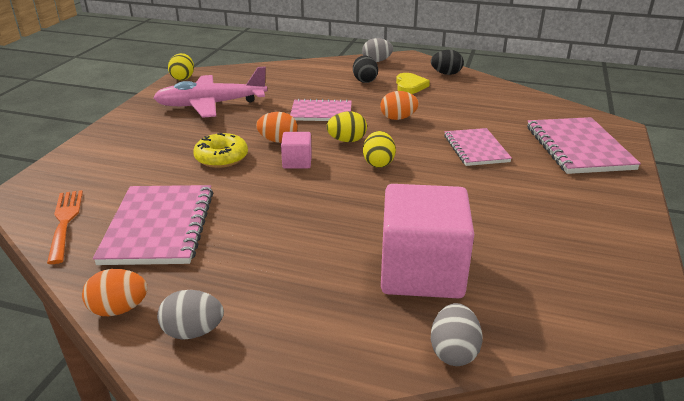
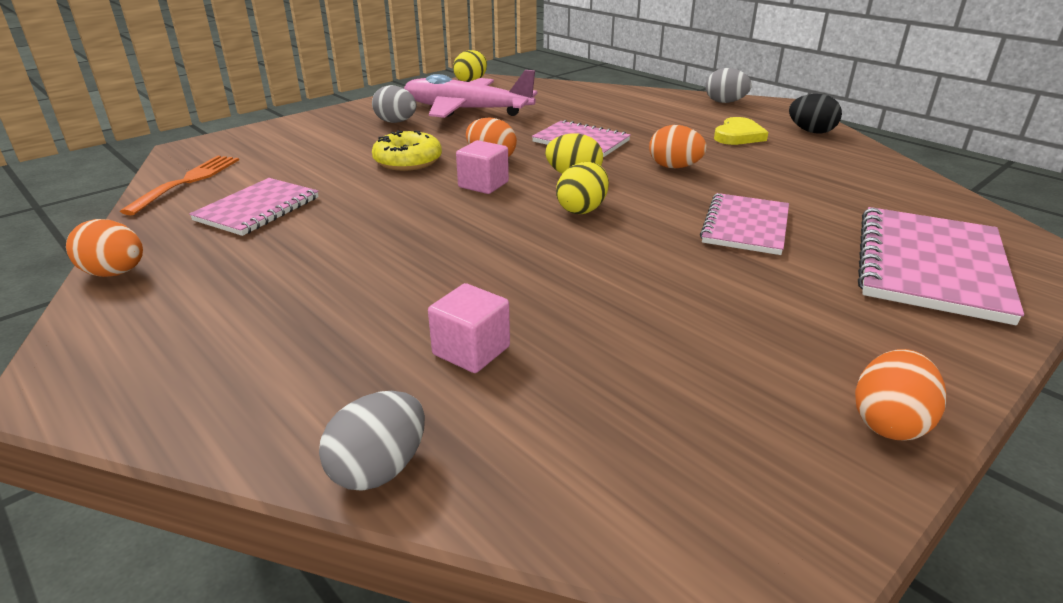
camera: 30 degrees right, 0 degrees up
(159, 227) = (258, 209): pink notebook -> pink notebook, size x0.65
(193, 332) = (142, 320): grey egg -> grey egg (396, 122)
(364, 80) = (681, 119): black egg -> none
(421, 272) = (471, 351): pink cube -> pink cube, size x0.46
(633, 236) = (888, 422): none -> orange egg

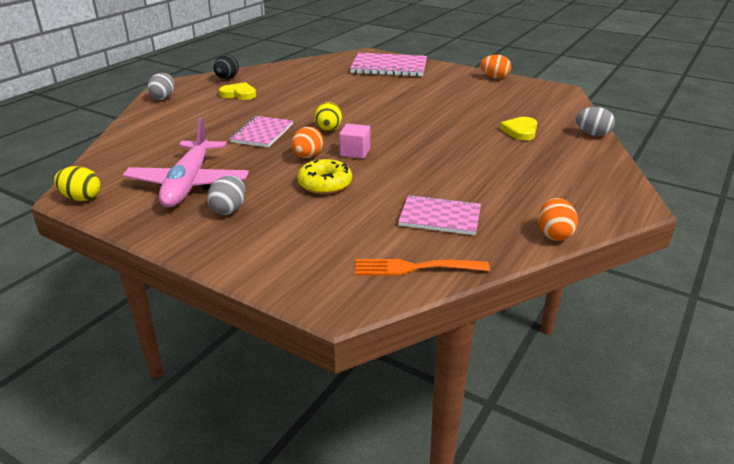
camera: 105 degrees left, 0 degrees up
(471, 351) = (520, 131): pink cube -> yellow heart
(582, 209) = (375, 124): yellow egg -> none
(674, 167) = (301, 107): orange egg -> none
(745, 226) = (372, 92): pink notebook -> none

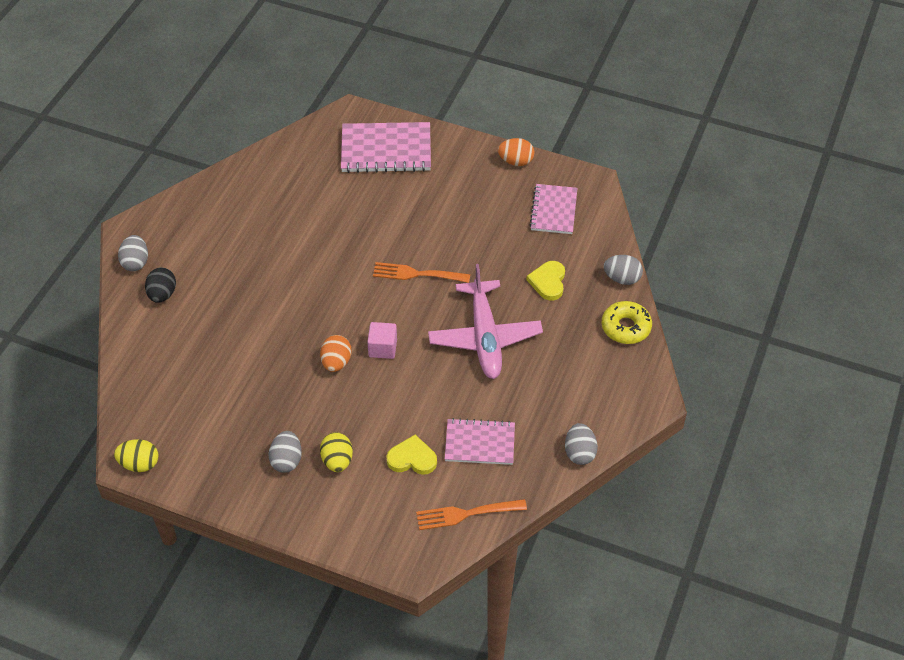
camera: 10 degrees left, 20 degrees up
(188, 184) = (233, 426): pink plane -> pink plane (485, 337)
(227, 78) = (194, 205): black egg -> black egg (162, 294)
(239, 94) = (222, 242): yellow heart -> yellow heart (412, 458)
(262, 133) = (276, 325): pink notebook -> pink notebook (553, 210)
(325, 184) = (365, 407): yellow donut -> yellow donut (625, 327)
(328, 130) = (345, 308): yellow egg -> yellow egg (337, 461)
(399, 119) = (417, 274): none -> orange fork
(554, 234) = (579, 453): orange egg -> grey egg

